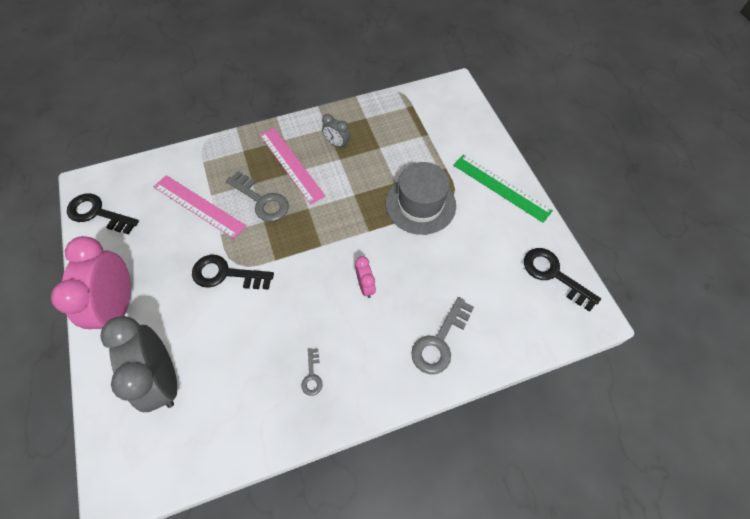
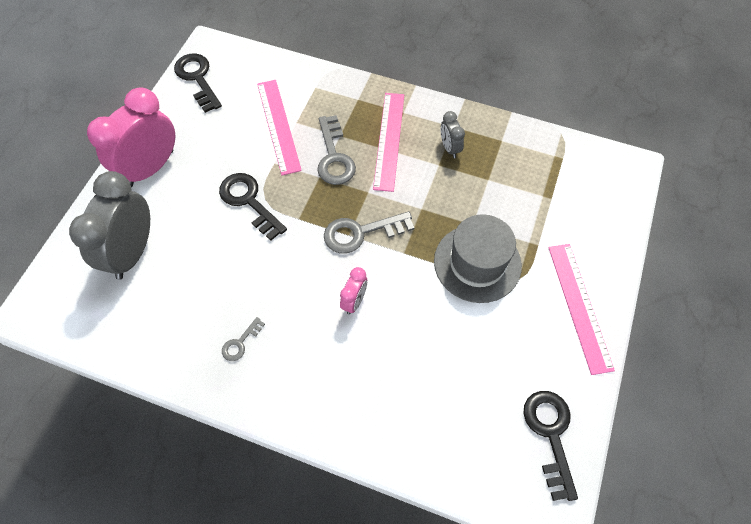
camera: 40 degrees right, 0 degrees up
(439, 341) = (374, 404): grey key -> grey key (361, 233)
(501, 187) = (579, 306): green ruler -> pink ruler

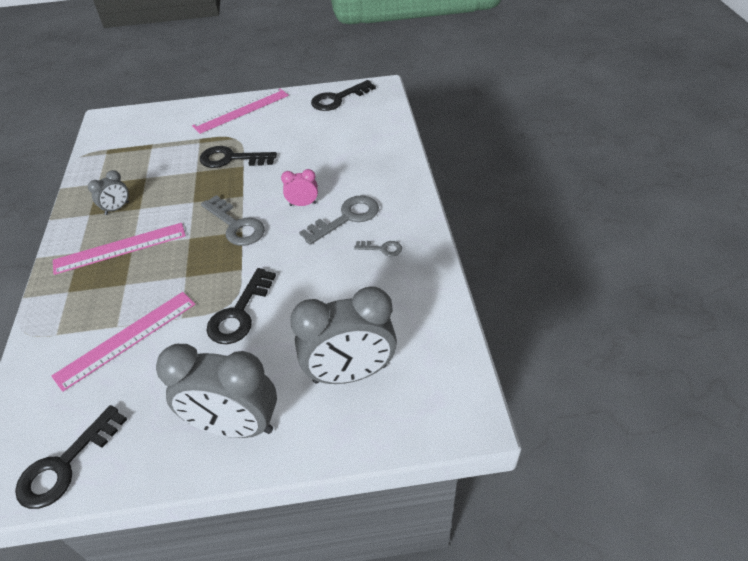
camera: 115 degrees left, 15 degrees down
(151, 168) = (235, 426): pink clock -> grey clock
(334, 157) = (155, 277): grey key -> grey key (346, 218)
(477, 263) = (231, 159): grey hat -> black key

